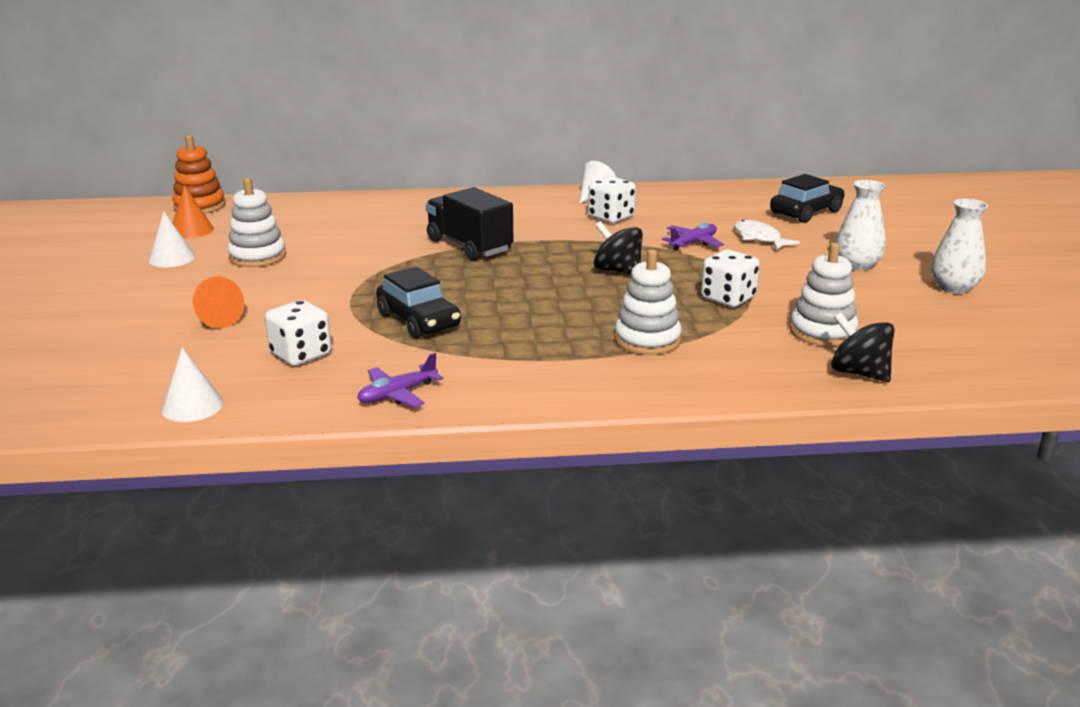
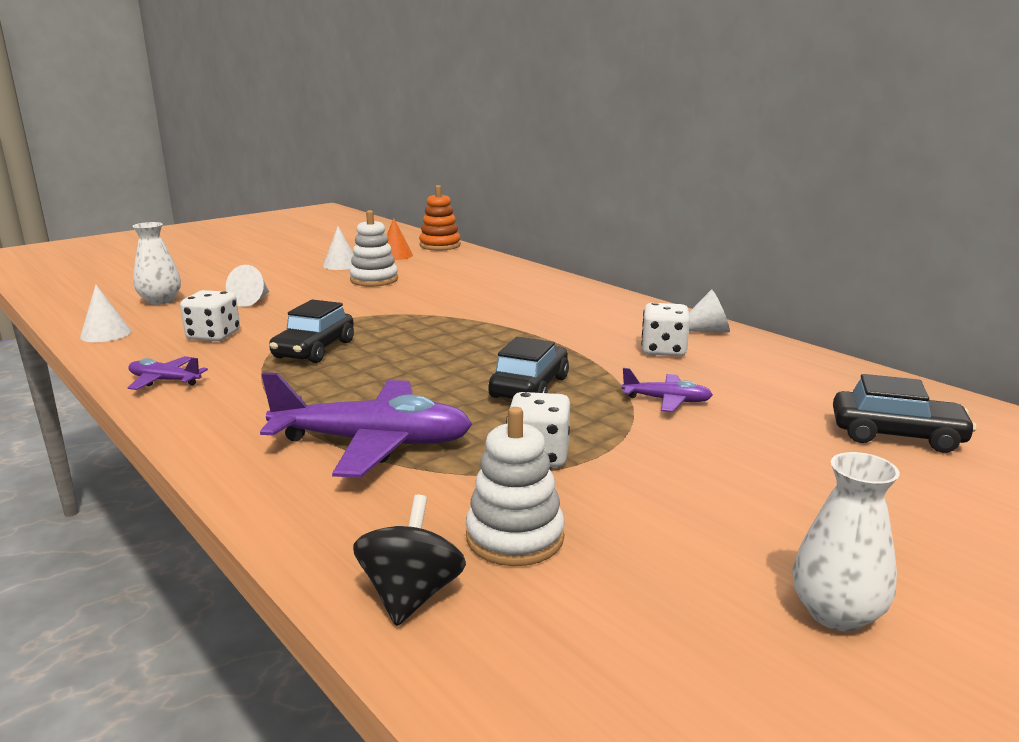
camera: 55 degrees right, 5 degrees down
(216, 319) = (252, 301): orange cone -> white cone
(469, 246) = (494, 323): black truck -> none
(617, 271) = (529, 387): black spinning top -> black car
(647, 340) = (372, 443): white stacking toy -> purple plane
(759, 238) = (750, 429): white fish -> none
(857, 265) = (779, 511): white vase -> white vase (160, 301)

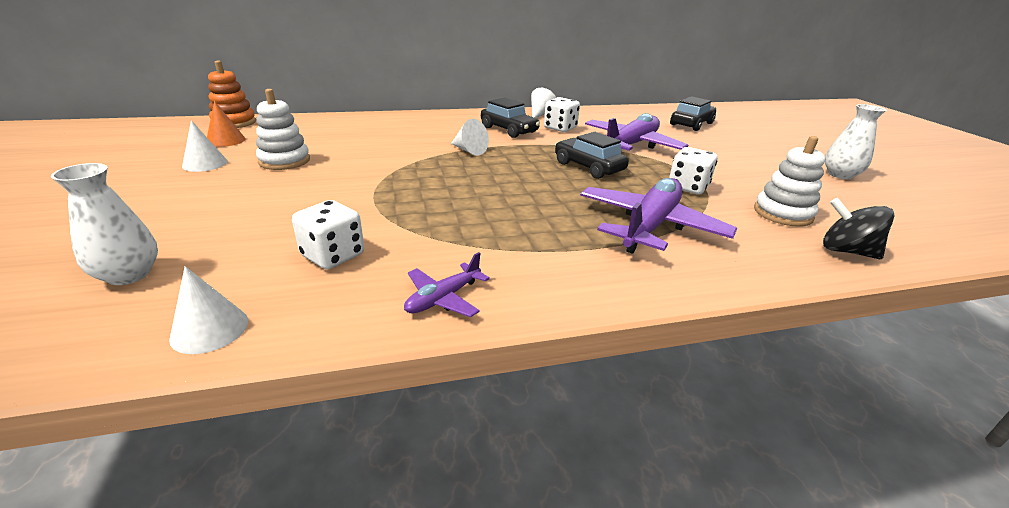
camera: 65 degrees left, 10 degrees up
(252, 301) = (244, 220): white cone -> white cone (469, 150)
(314, 349) = (441, 215): black car -> black car (509, 130)
(667, 400) = (631, 145): purple plane -> purple plane, size x2.07

